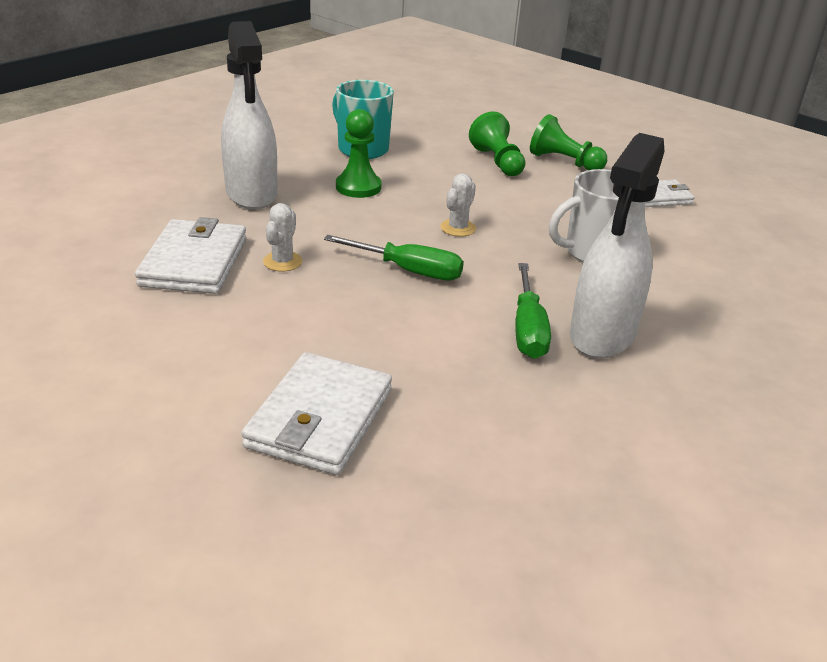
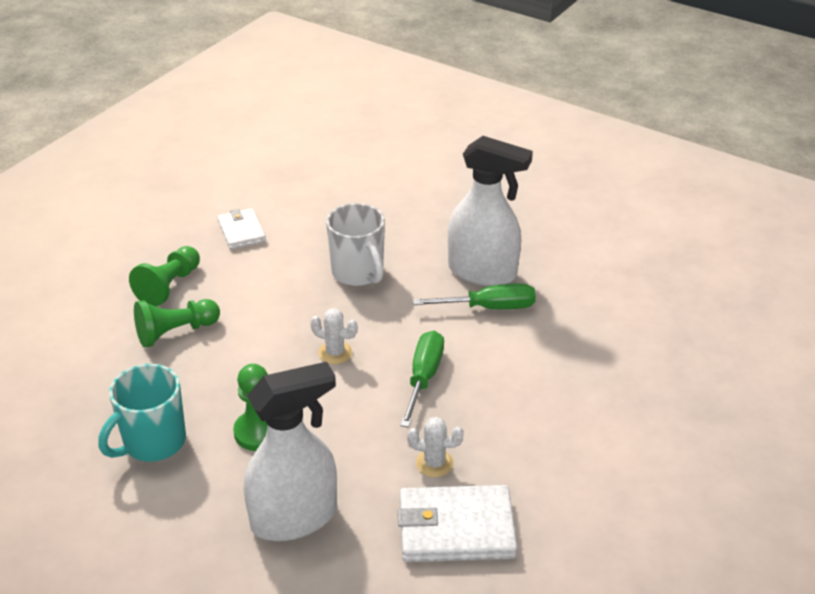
camera: 95 degrees left, 5 degrees up
(320, 418) = (640, 403): white wallet -> none

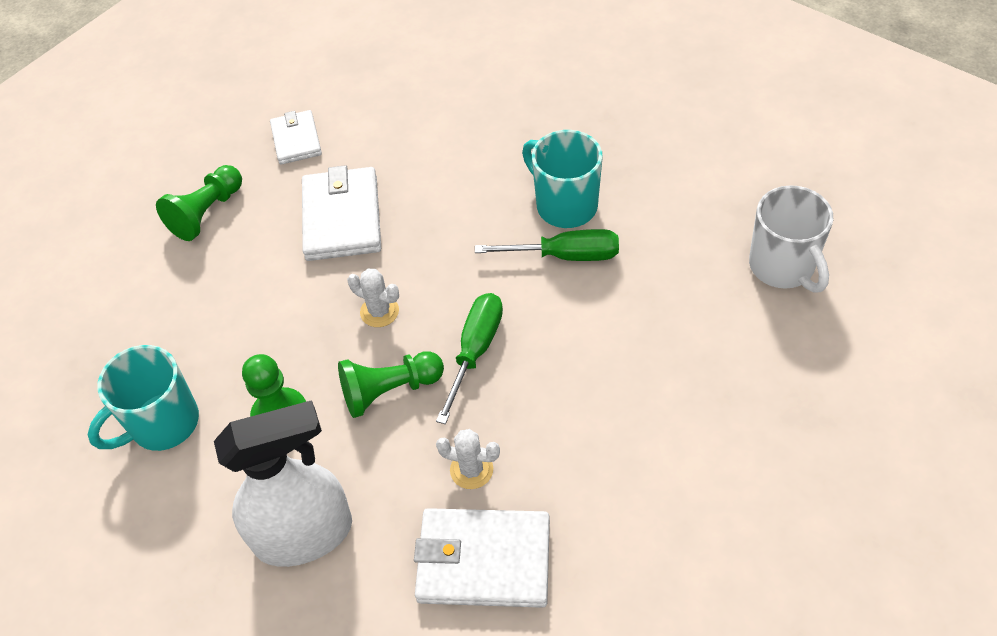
camera: 10 degrees right, 15 degrees up
(175, 332) = (206, 276): green pawn -> green pawn (389, 390)
(291, 286) = (342, 218): none -> white wallet
(358, 273) = (420, 201): white mug -> white mug (782, 267)
(483, 272) = (565, 205): white spray bottle -> turquoise mug

